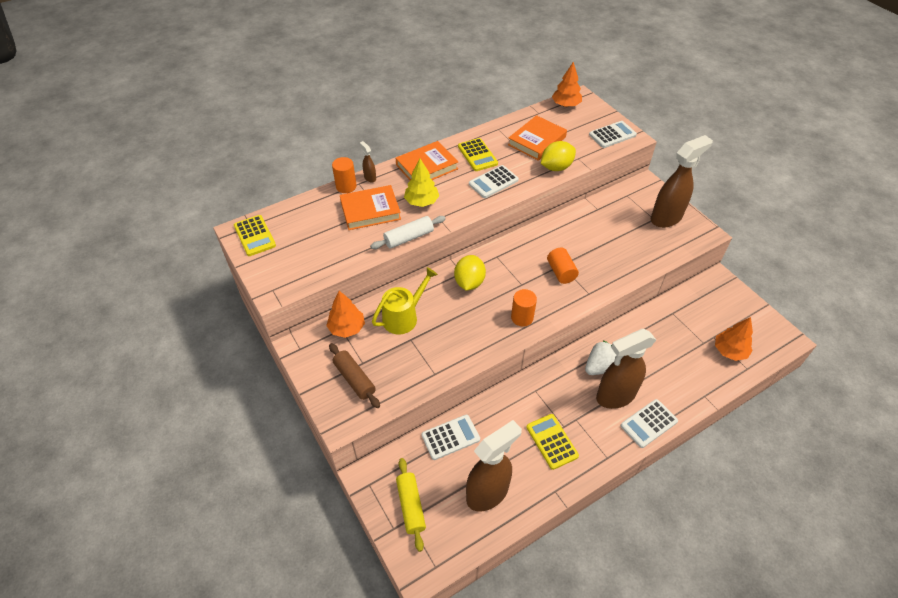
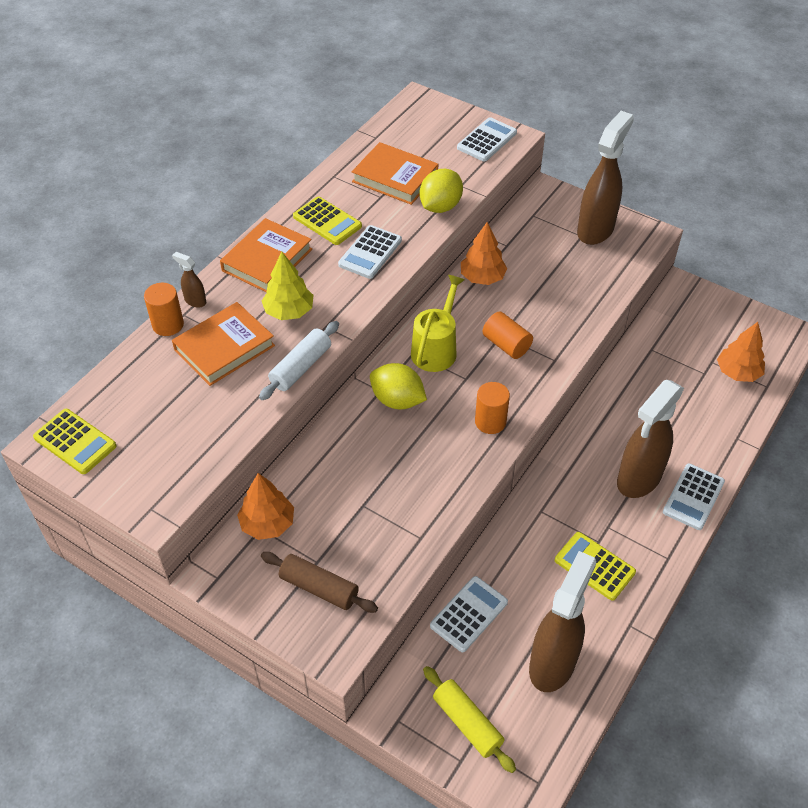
camera: 25 degrees left, 0 degrees up
(403, 317) = (337, 479): yellow watering can -> yellow watering can (436, 349)
(469, 282) = (397, 400): yellow lemon -> yellow lemon turned 45 degrees counterclockwise
(537, 141) = (395, 178): orange book -> orange book turned 75 degrees counterclockwise
(565, 105) = (405, 116): orange tree -> orange tree (482, 278)
(600, 367) = (603, 450): white strawberry -> none

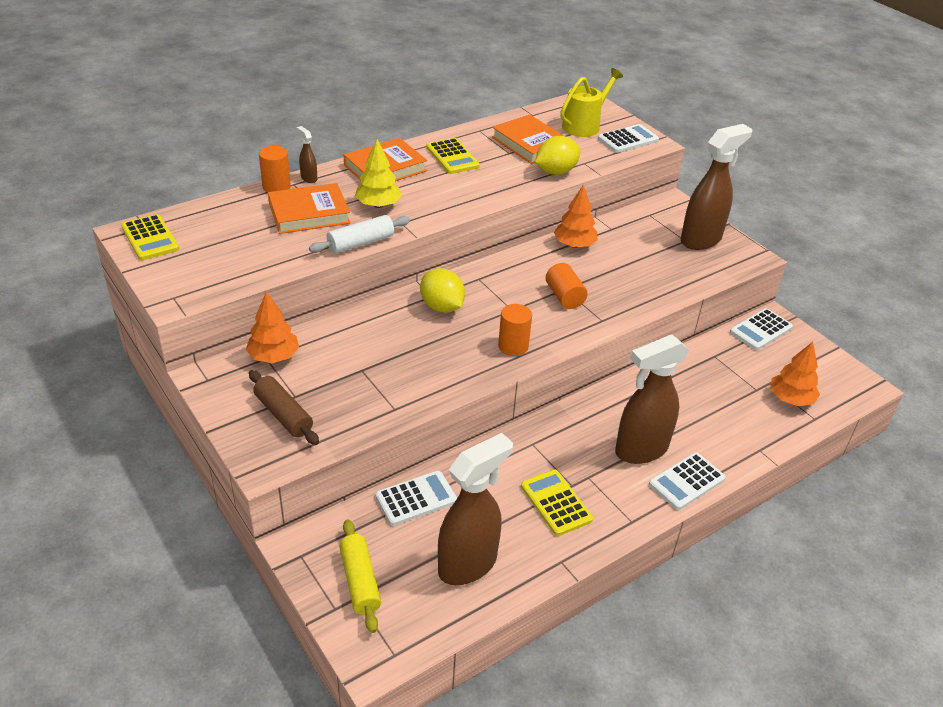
camera: 20 degrees right, 10 degrees down
(370, 252) = (473, 186): white calculator -> white calculator (761, 330)
(436, 349) = (499, 281): yellow watering can -> yellow watering can (584, 125)

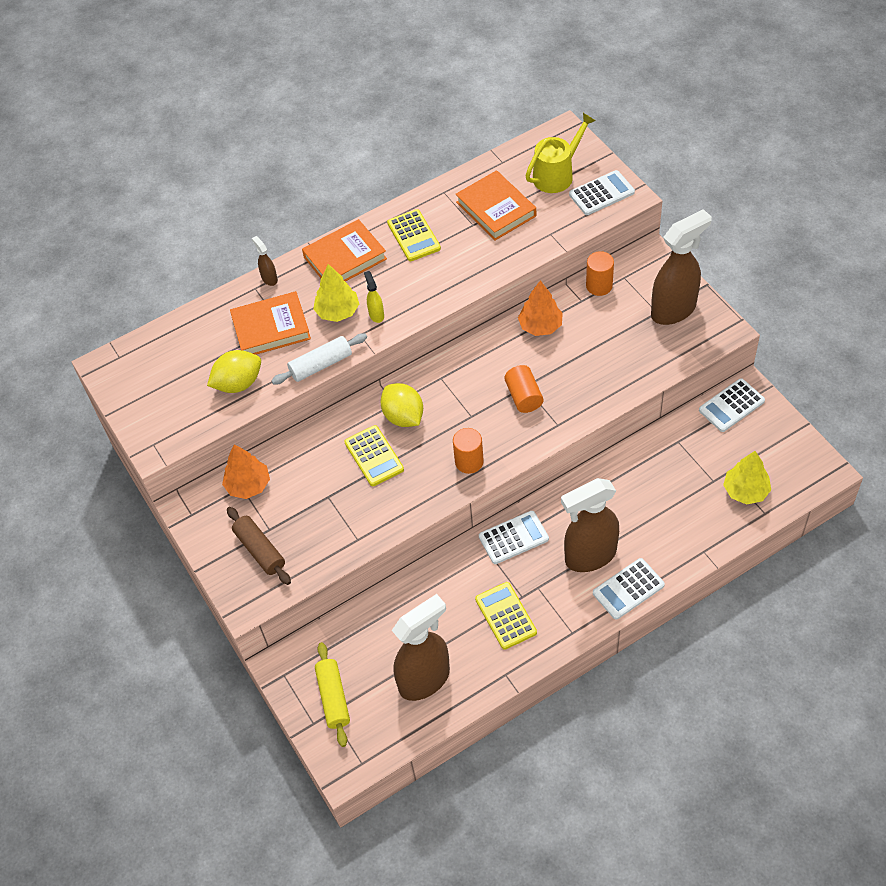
camera: 10 degrees right, 15 degrees up
(150, 238) = (125, 371): yellow calculator -> yellow calculator (374, 456)
(276, 187) = (238, 293): orange cylinder -> orange cylinder (599, 286)
(416, 498) = (381, 615): white calculator -> white calculator (513, 538)
(417, 209) = (376, 314): none -> yellow spray bottle
(555, 172) = (519, 250): yellow lemon -> yellow lemon (238, 383)
(791, 399) = (745, 491): orange tree -> yellow tree

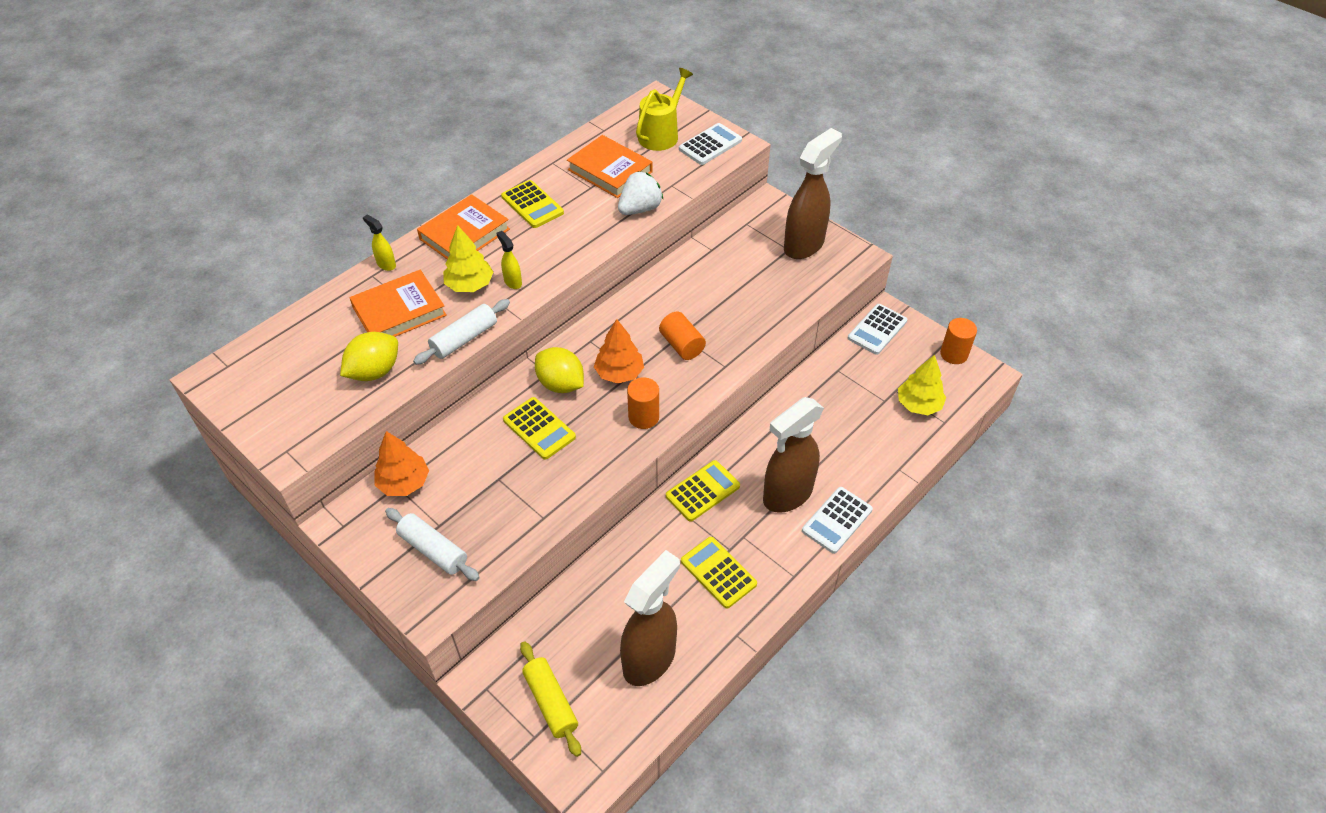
camera: 20 degrees left, 5 degrees down
(260, 550) = (433, 550): brown rolling pin -> white rolling pin
(269, 278) = (386, 264): brown spray bottle -> yellow spray bottle
(513, 255) = (640, 209): none -> white strawberry
(513, 538) = (702, 491): white calculator -> yellow calculator
(540, 326) = (678, 278): orange tree -> orange tree (619, 373)
(599, 286) = (724, 234): orange cylinder -> orange cylinder (954, 354)

